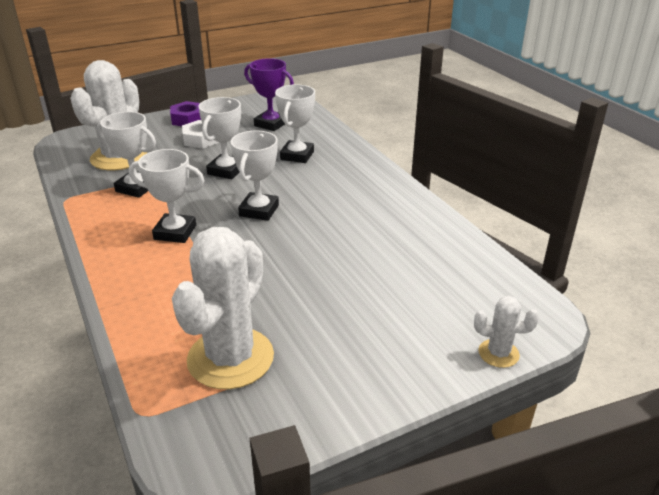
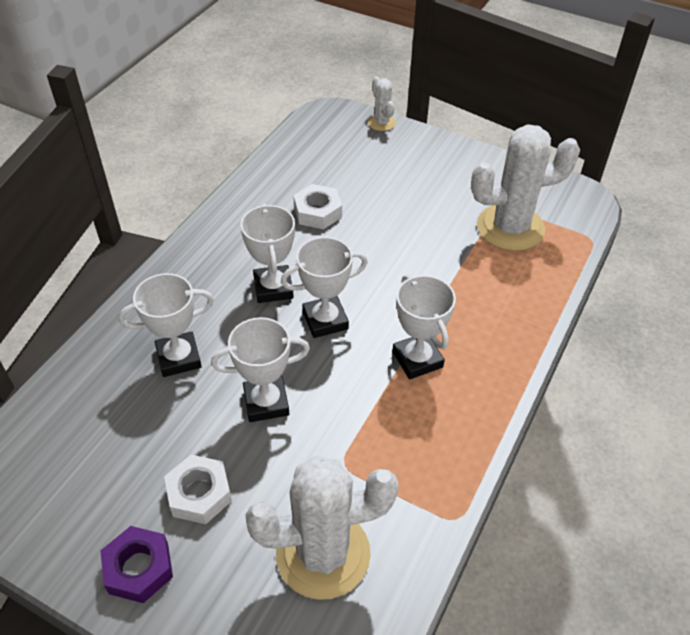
camera: 125 degrees left, 15 degrees up
(136, 188) = (374, 463): white trophy -> white trophy (273, 288)
(271, 124) = (96, 442): purple trophy -> none
(379, 250) = (318, 212): none -> white nut

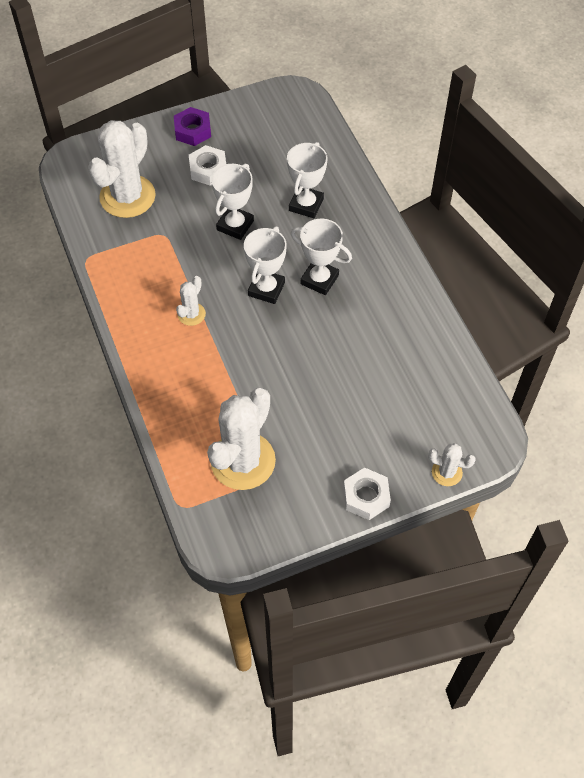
camera: 130 degrees right, 10 degrees up
(318, 212) = (371, 350): white nut -> white nut (366, 497)
(417, 359) = (191, 314): white trophy -> white cactus

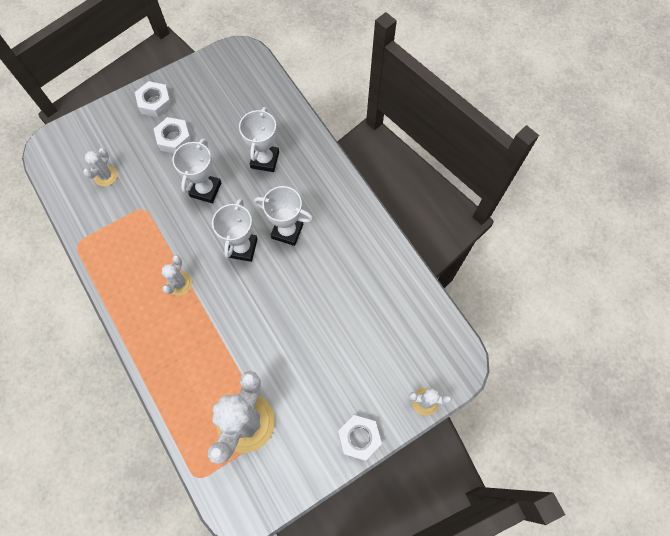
camera: 10 degrees left, 10 degrees up
(127, 196) = (106, 176): white cactus -> white cactus, size x0.47
(193, 131) = (155, 102): purple nut -> white nut

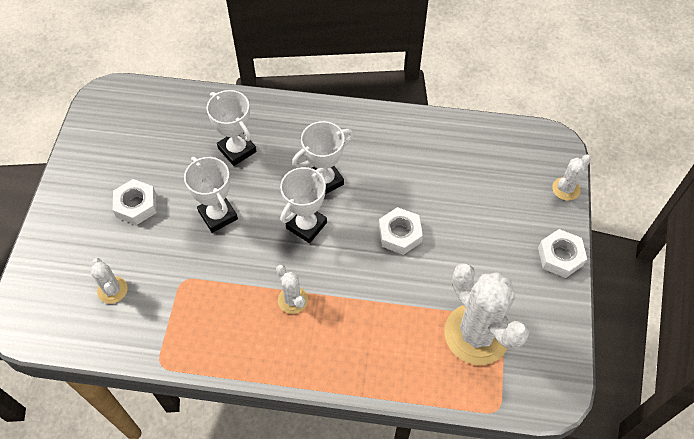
camera: 50 degrees left, 10 degrees down
(155, 102) = (79, 195): white nut -> white nut (400, 234)
(242, 248) = (306, 225): white trophy -> white trophy turned 75 degrees clockwise

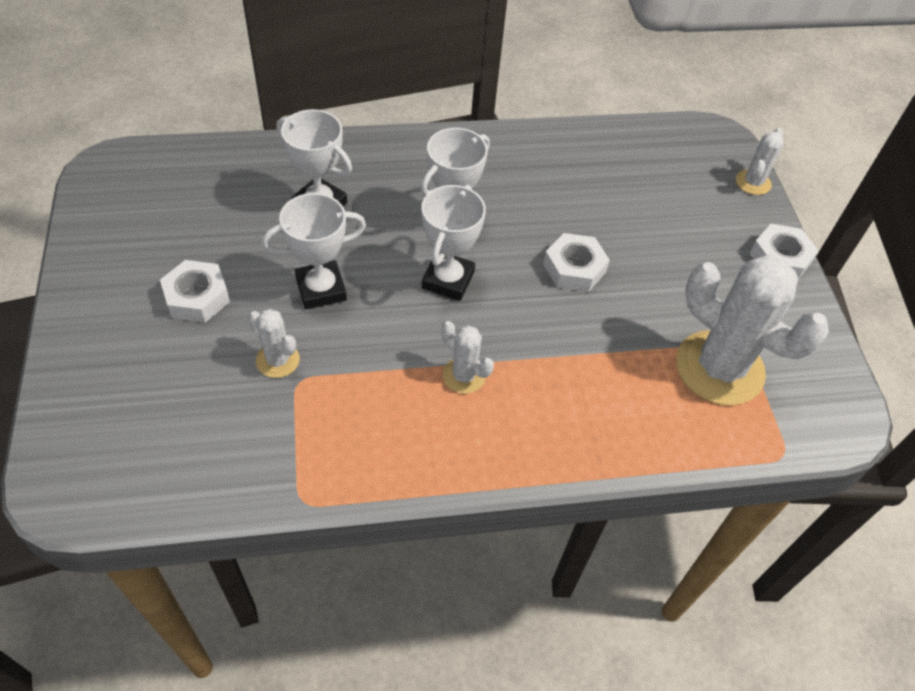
camera: 20 degrees left, 5 degrees down
(112, 290) = (196, 415): white cactus -> white cactus (278, 360)
(218, 215) = (321, 289): white trophy -> white trophy turned 60 degrees counterclockwise

